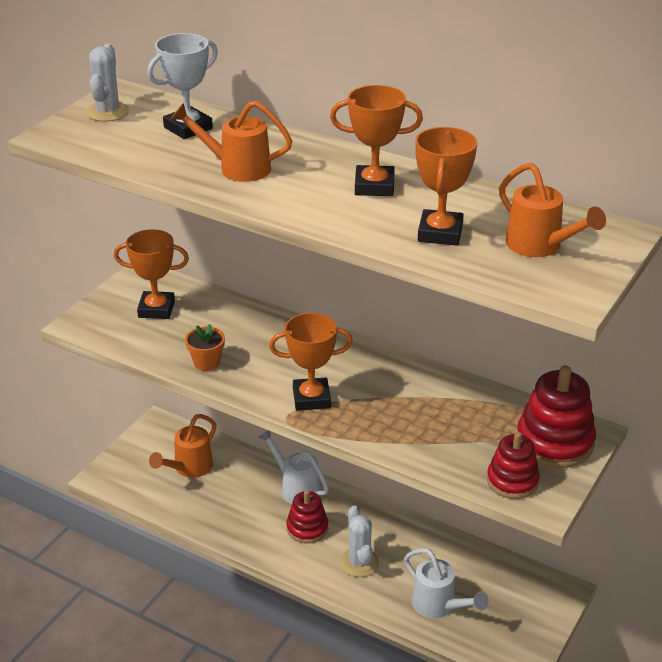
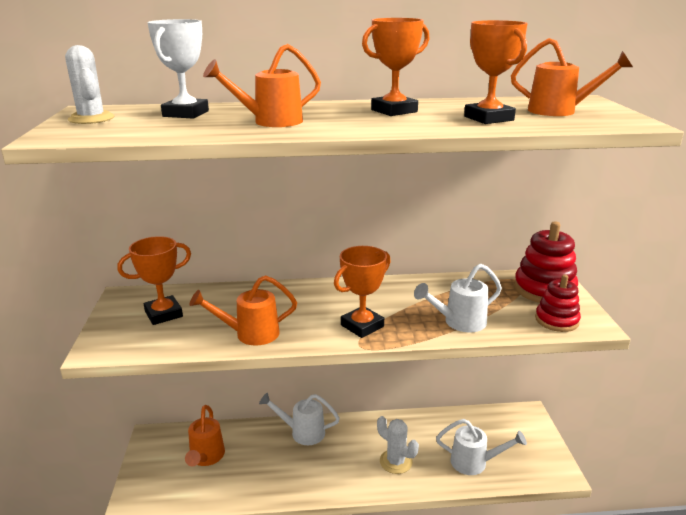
camera: 35 degrees left, 10 degrees down
(206, 362) = (250, 334): orange flower pot -> orange watering can
(307, 528) = (337, 456): red stacking toy -> none
(408, 437) = (459, 322): none -> white watering can

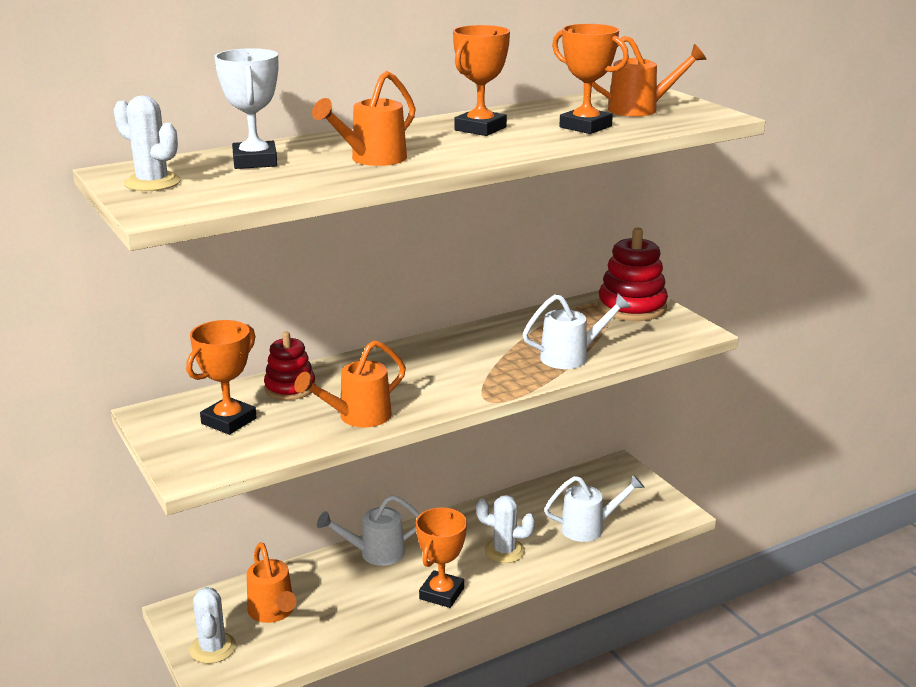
camera: 25 degrees left, 0 degrees up
(150, 472) = (213, 648): none -> white cactus
(362, 326) = (474, 382): orange trophy -> orange trophy (441, 593)
(459, 322) = (571, 357): white watering can -> white watering can turned 150 degrees counterclockwise
(556, 320) = (663, 334): red stacking toy -> red stacking toy (290, 388)

